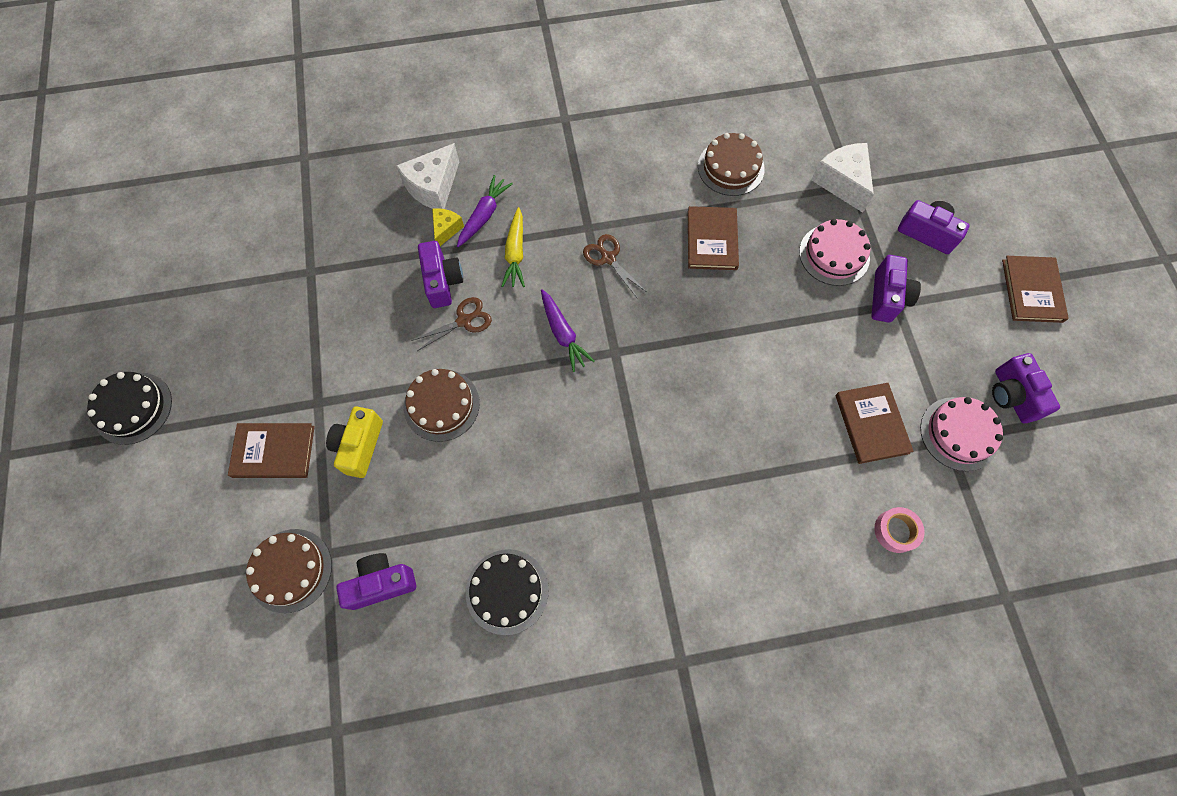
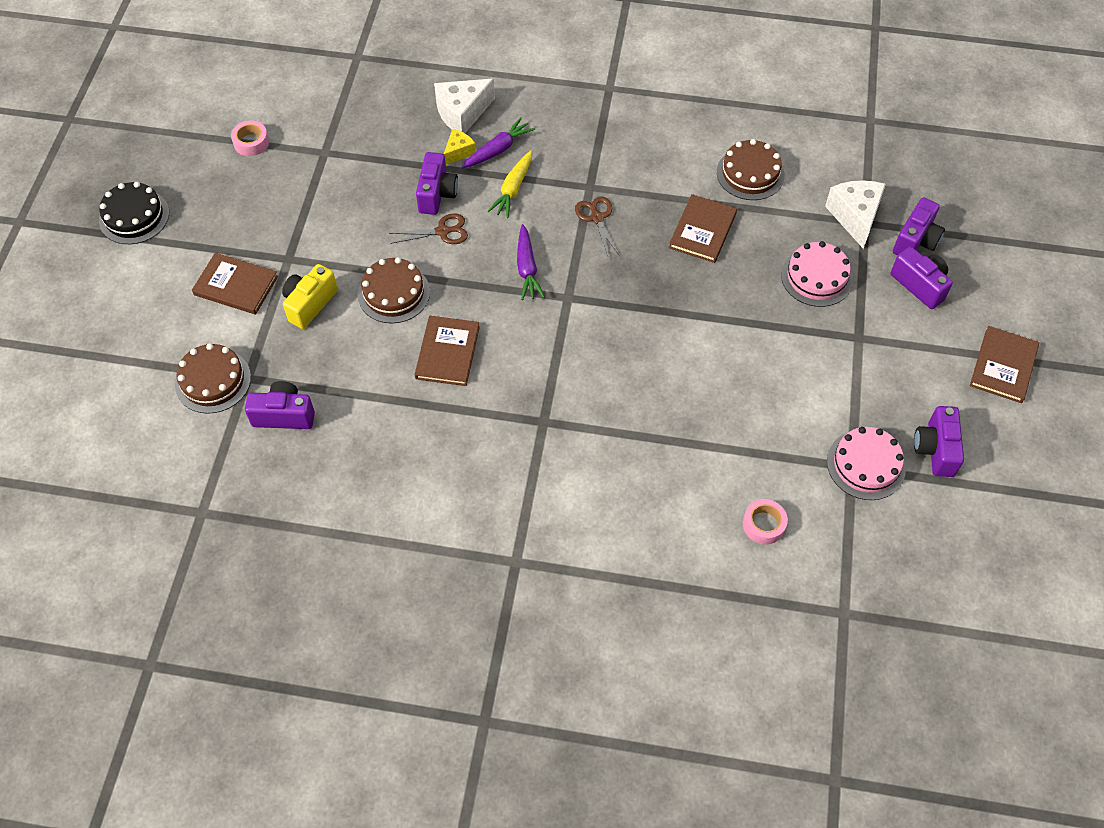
camera: 20 degrees right, 10 degrees down
(229, 284) = (251, 142): none -> pink tape
(507, 591) = (388, 456): black cake -> none
(871, 424) = (783, 430): brown book -> brown book (447, 352)
(887, 297) = (851, 329): purple camera -> purple camera (916, 241)

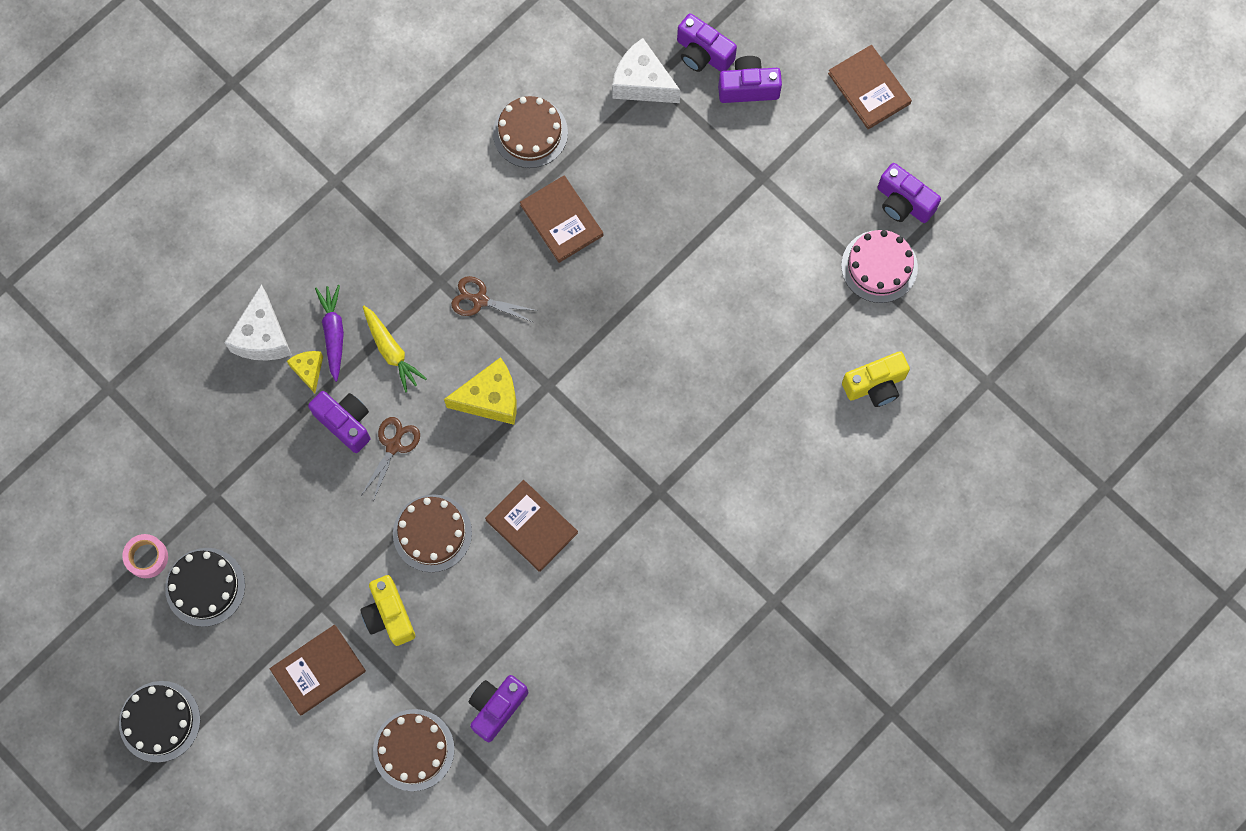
camera: 55 degrees left, 15 degrees up
(253, 185) = (205, 587): none -> black cake
(527, 268) = (490, 399): purple carrot -> yellow cheese
(763, 524) = (875, 385): pink tape -> yellow camera
(816, 277) = (679, 163): pink cake -> none
(916, 241) = (703, 54): purple camera -> purple camera turned 150 degrees clockwise

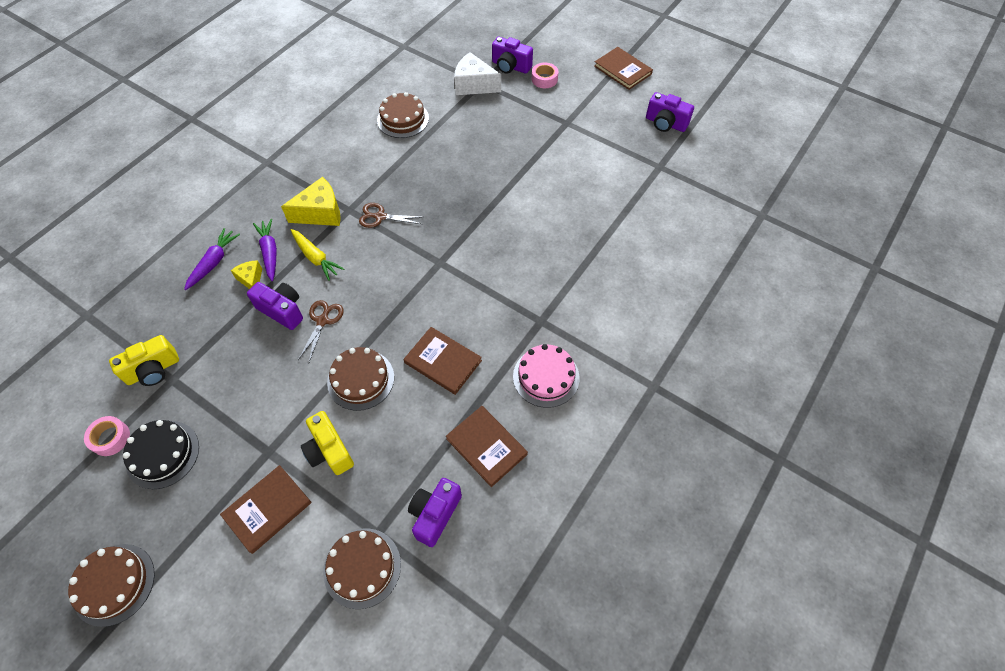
camera: 10 degrees left, 15 degrees down
(159, 721) = (114, 584): black cake -> brown cake
(262, 336) = (214, 262): white cheese -> purple carrot
(490, 399) = (397, 277): yellow cheese -> yellow cheese (321, 213)
(561, 220) = (433, 163): brown book -> brown book (486, 446)
(748, 88) = (544, 79): purple camera -> pink tape
(875, 385) = (683, 228): yellow camera -> yellow camera (153, 370)
(879, 266) = (661, 159): pink cake -> pink cake (546, 377)

